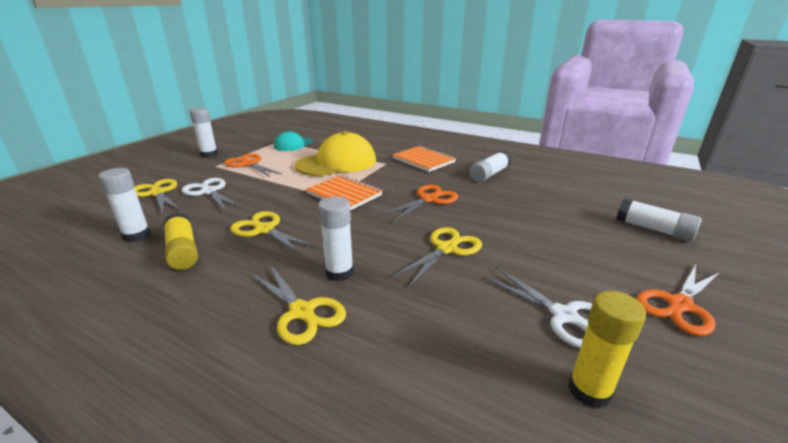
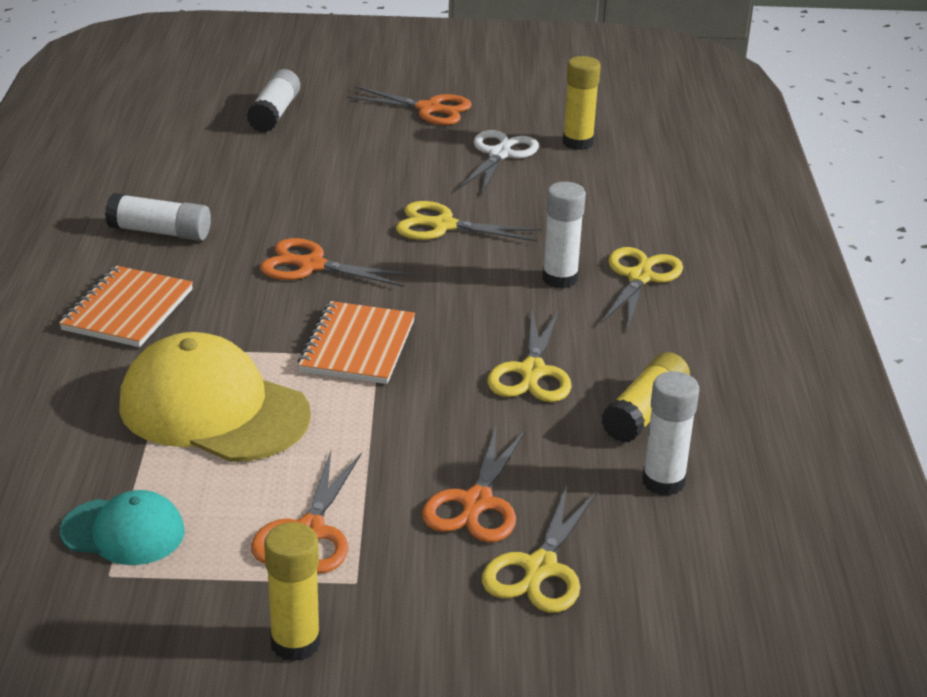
camera: 120 degrees left, 5 degrees up
(209, 154) = (295, 643): white glue stick -> yellow glue stick
(209, 192) = (477, 502): white scissors -> orange scissors

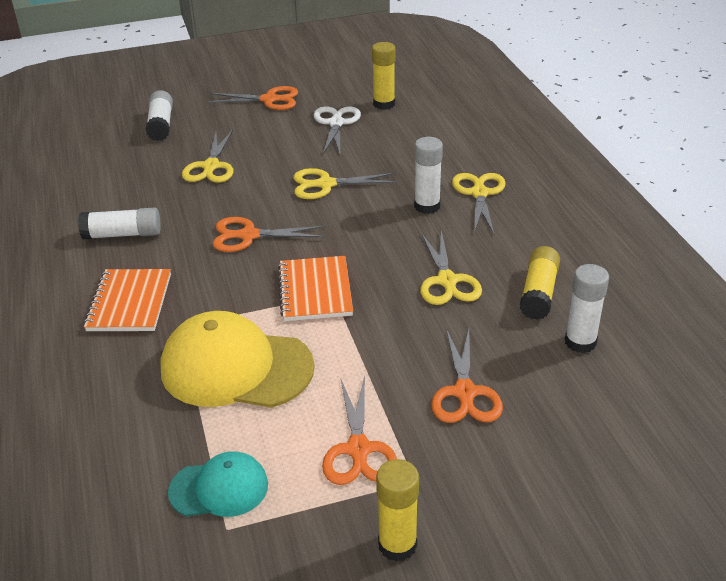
camera: 15 degrees left, 5 degrees up
(540, 568) = (536, 432): yellow scissors -> yellow scissors (211, 166)

